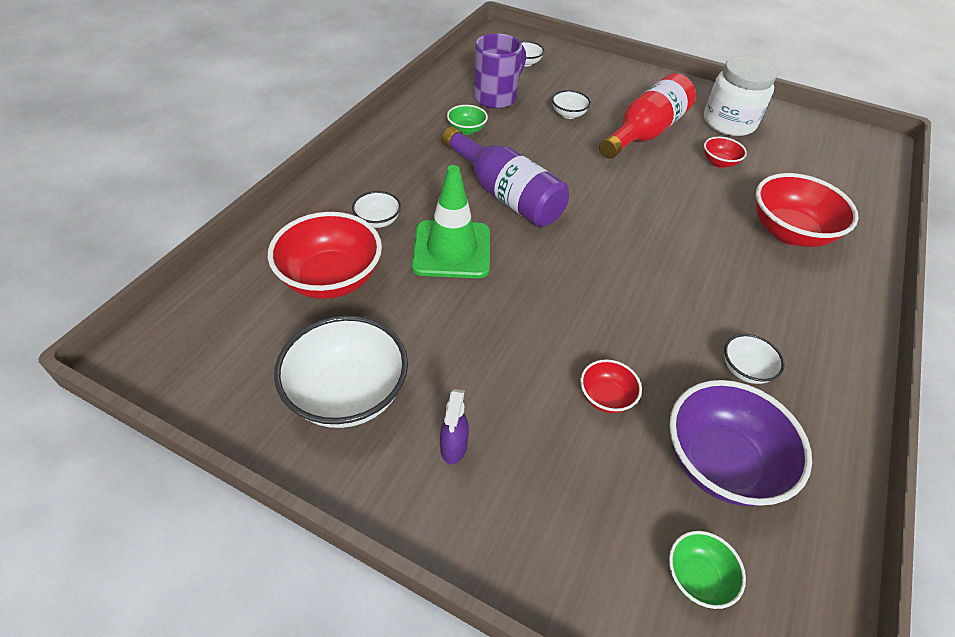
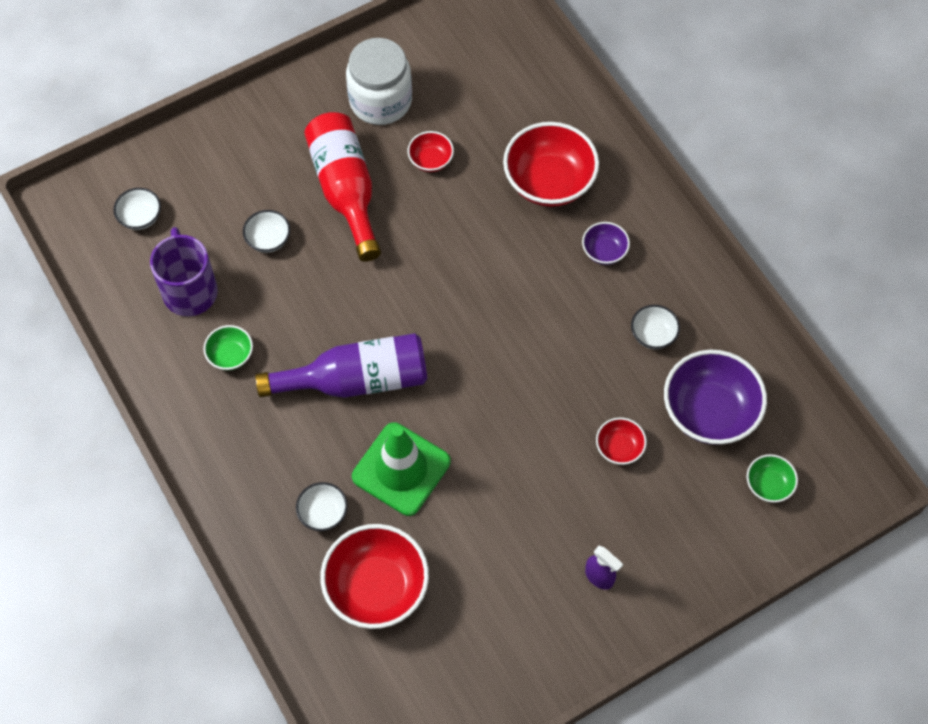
camera: 55 degrees left, 15 degrees up
(348, 394) = (510, 628): white bowl -> none
(777, 295) = (604, 251): none -> purple bowl

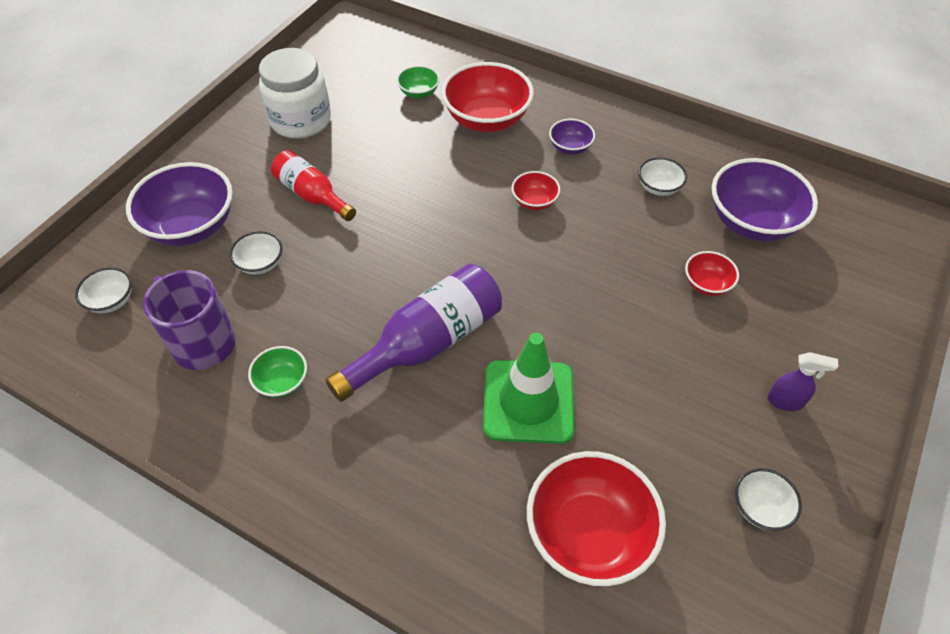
camera: 30 degrees left, 10 degrees down
(232, 174) = (192, 226): none -> purple bowl
(323, 513) = (479, 486): white bowl -> white bowl (760, 507)
(346, 191) = (312, 195): red bottle -> red bottle, size x0.64
(431, 160) = (375, 144): red bowl -> red bowl (534, 201)
(768, 485) = (846, 253): green bowl -> green bowl (419, 93)

